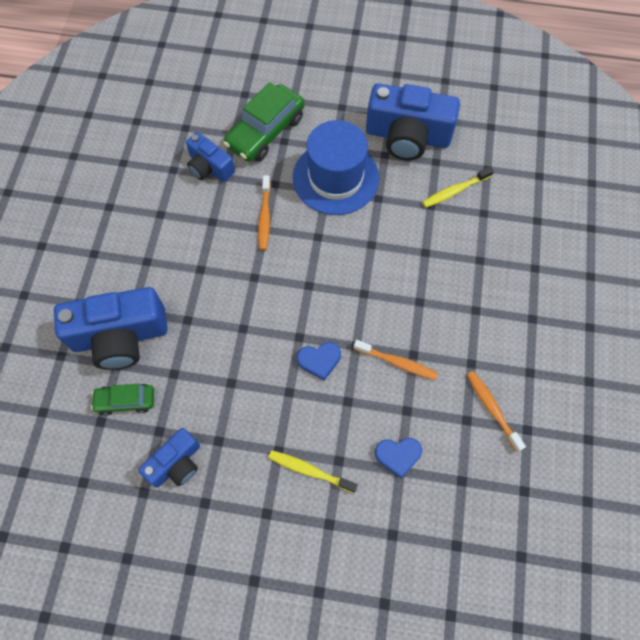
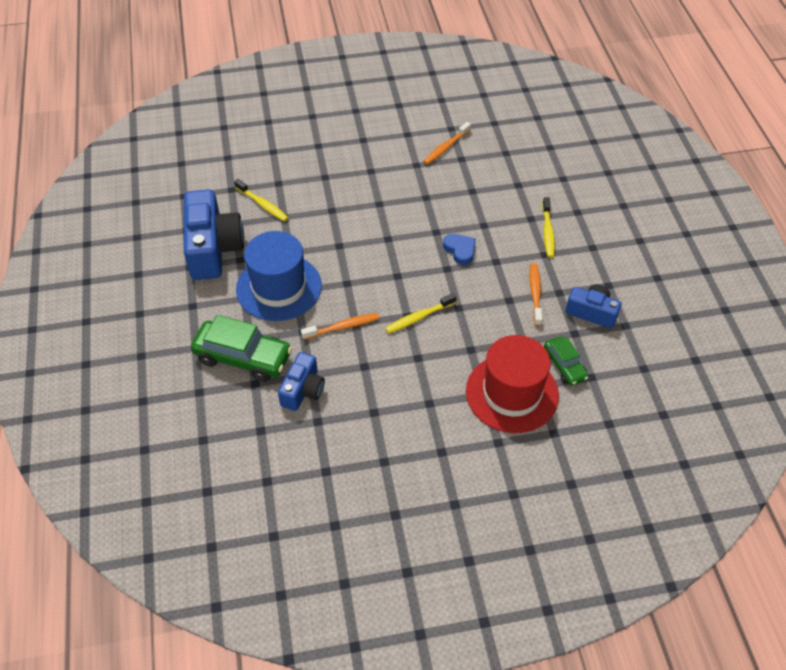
camera: 110 degrees left, 15 degrees down
(120, 336) = (512, 393): blue camera -> red hat
(247, 286) = (418, 317): none -> yellow toothbrush
(397, 362) = (437, 204): orange toothbrush -> orange toothbrush (535, 293)
(398, 455) = (508, 188): blue heart -> none

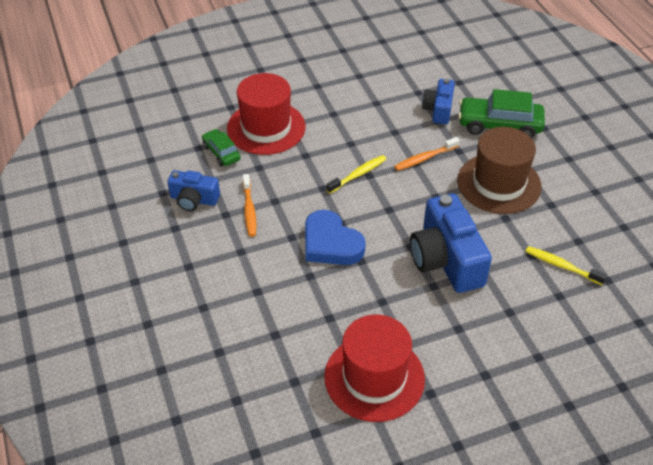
camera: 170 degrees right, 5 degrees down
(213, 248) = (584, 211): blue camera -> blue camera (446, 259)
(279, 287) = (499, 183): blue hat -> brown hat
(445, 147) = (374, 377): orange toothbrush -> red hat
(460, 250) = (331, 243): blue heart -> blue heart, size x1.74
(548, 232) = (237, 277): yellow toothbrush -> none

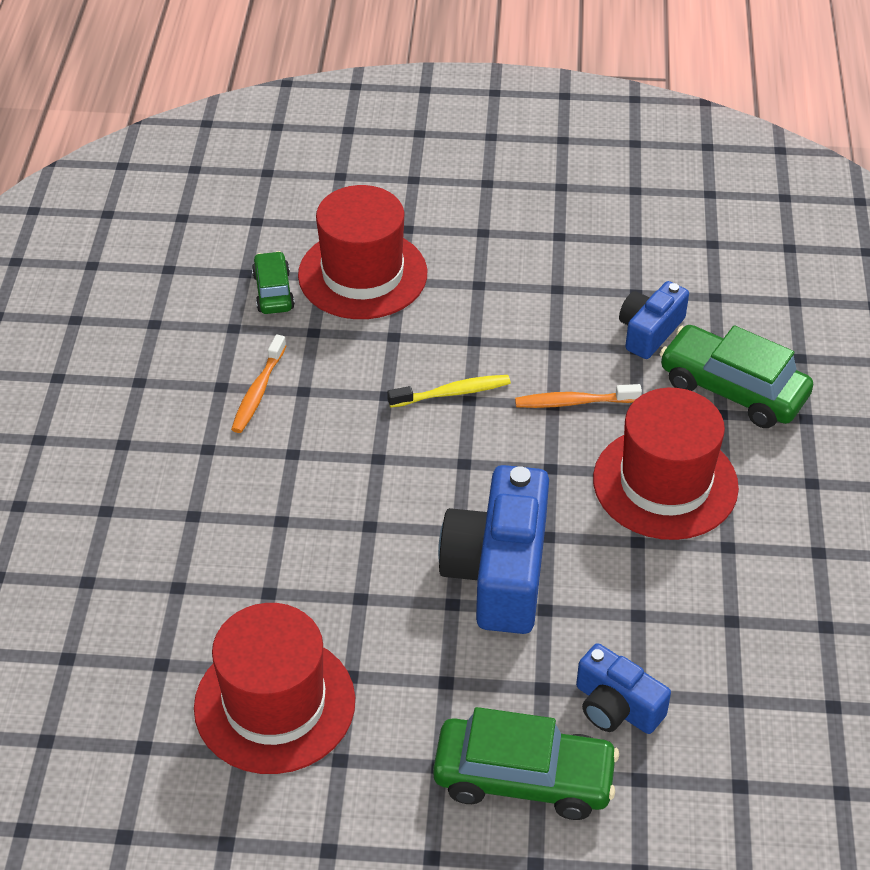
camera: 25 degrees right, 0 degrees up
(194, 199) = (190, 349): blue camera -> blue camera (616, 706)
(331, 243) = (342, 484): blue heart -> none
(499, 183) = (665, 483): brown hat -> red hat
(533, 363) = (524, 778): none -> green car
(561, 266) = (675, 649): yellow toothbrush -> none

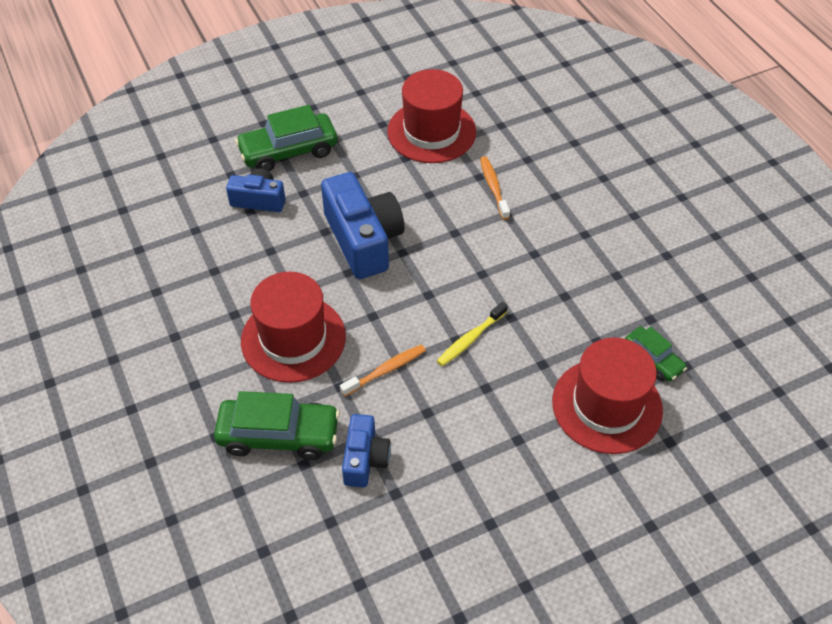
camera: 150 degrees right, 5 degrees up
(258, 392) = (591, 282): orange toothbrush -> orange toothbrush (493, 187)

